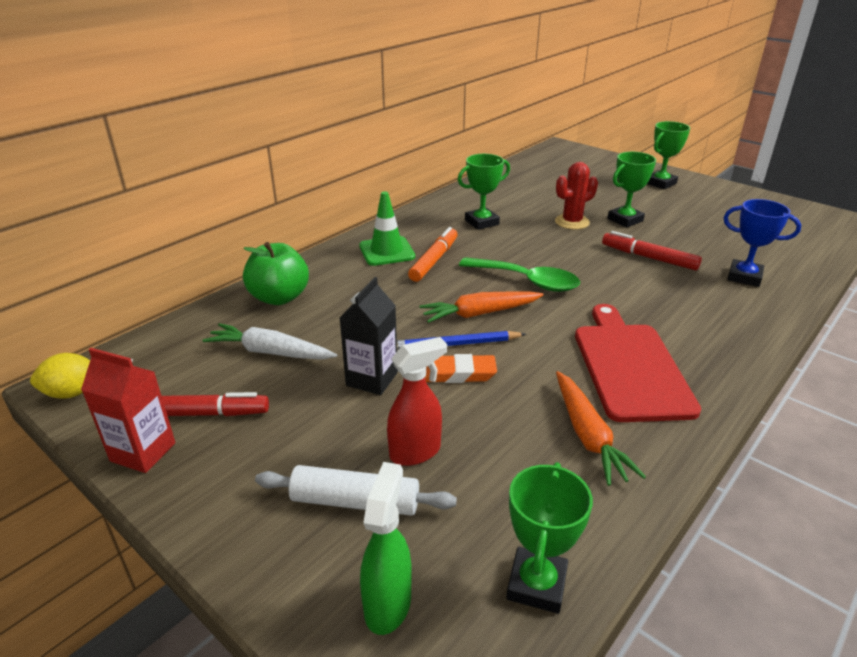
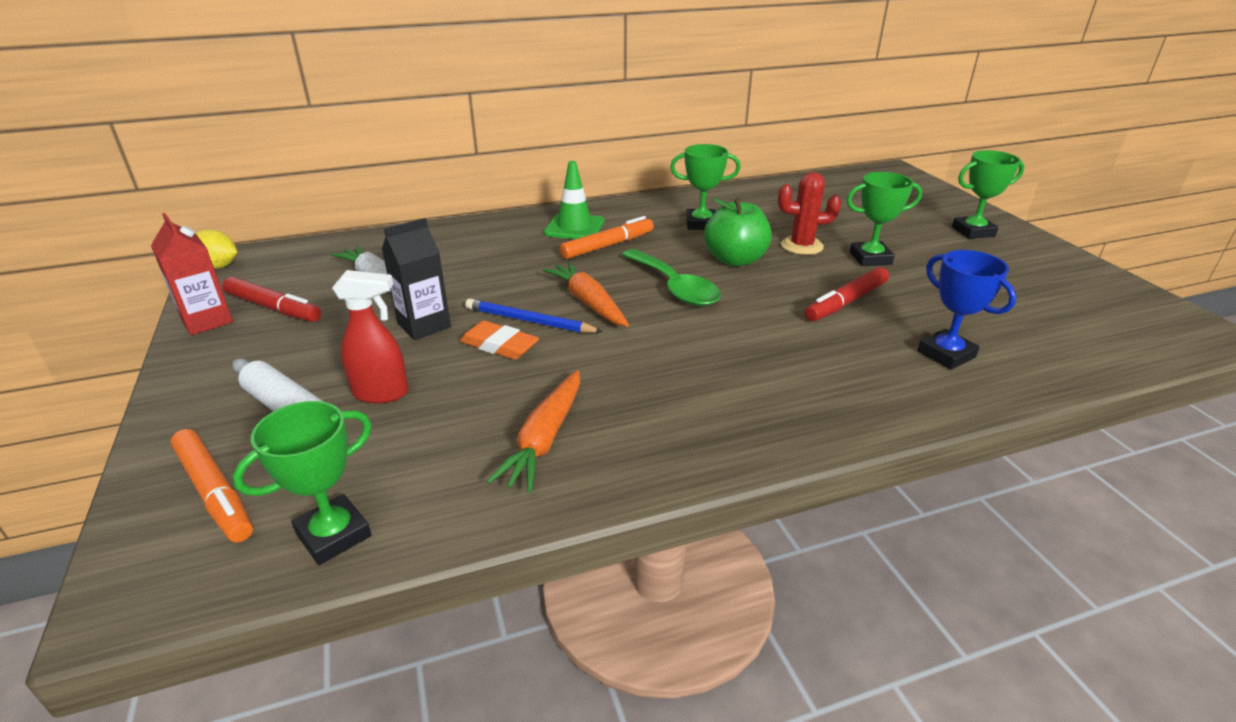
camera: 30 degrees right, 0 degrees up
(279, 297) = (437, 241): green apple -> green apple (735, 260)
(388, 604) = (215, 492): green spray bottle -> orange marker
(480, 313) = (588, 302): orange carrot -> orange carrot turned 45 degrees clockwise
(629, 366) = (673, 396): red cutting board -> none
(649, 258) = (846, 302): red marker -> red marker turned 105 degrees counterclockwise

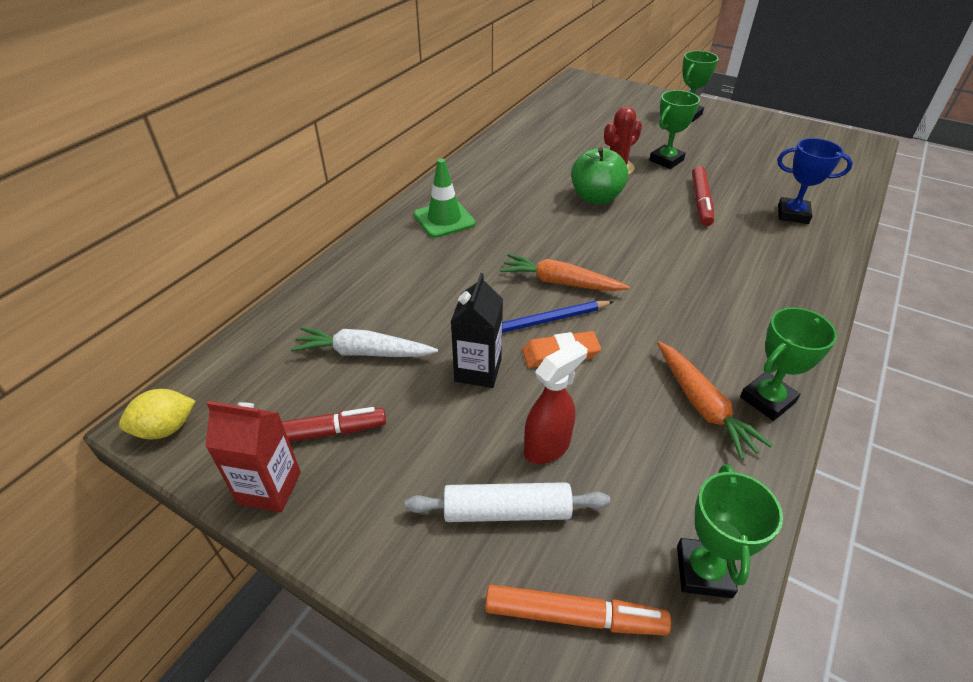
camera: 40 degrees left, 10 degrees up
(608, 245) = (495, 225): orange marker -> none
(674, 287) = (594, 240): green spoon -> none
(701, 224) = (529, 176): green trophy -> green trophy (767, 400)

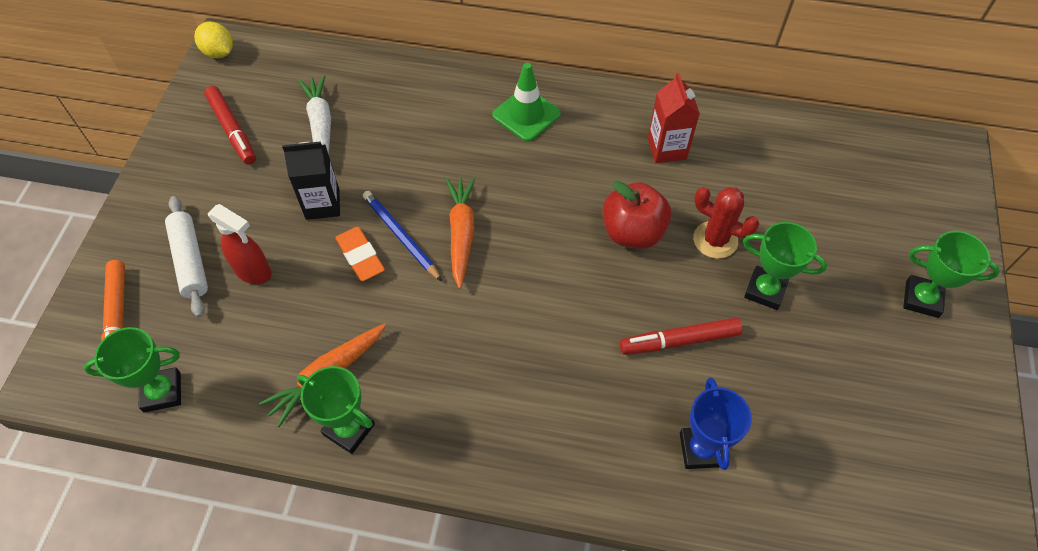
camera: 70 degrees right, 15 degrees up
(270, 488) = (183, 126): red carton -> red carton (667, 149)
(596, 198) = (632, 232): green apple -> red apple

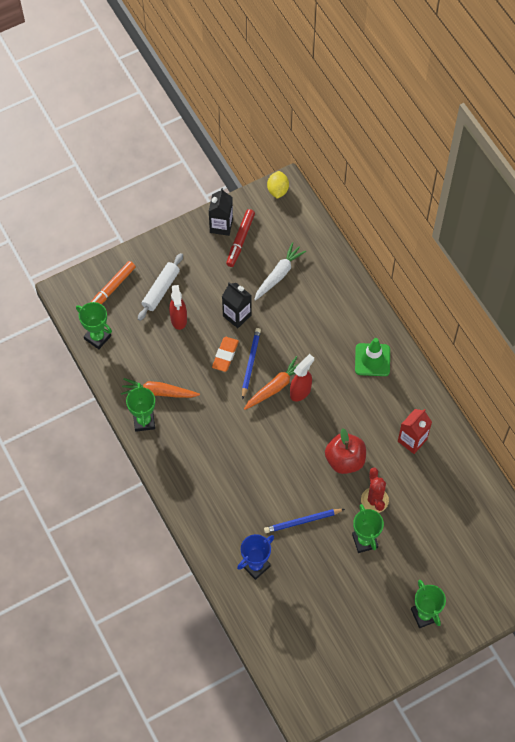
camera: 50 degrees right, 5 degrees up
(190, 135) = (221, 226): none -> black carton
(494, 212) = (300, 391): none -> red spray bottle
(679, 341) = (302, 521): red marker -> blue pencil

